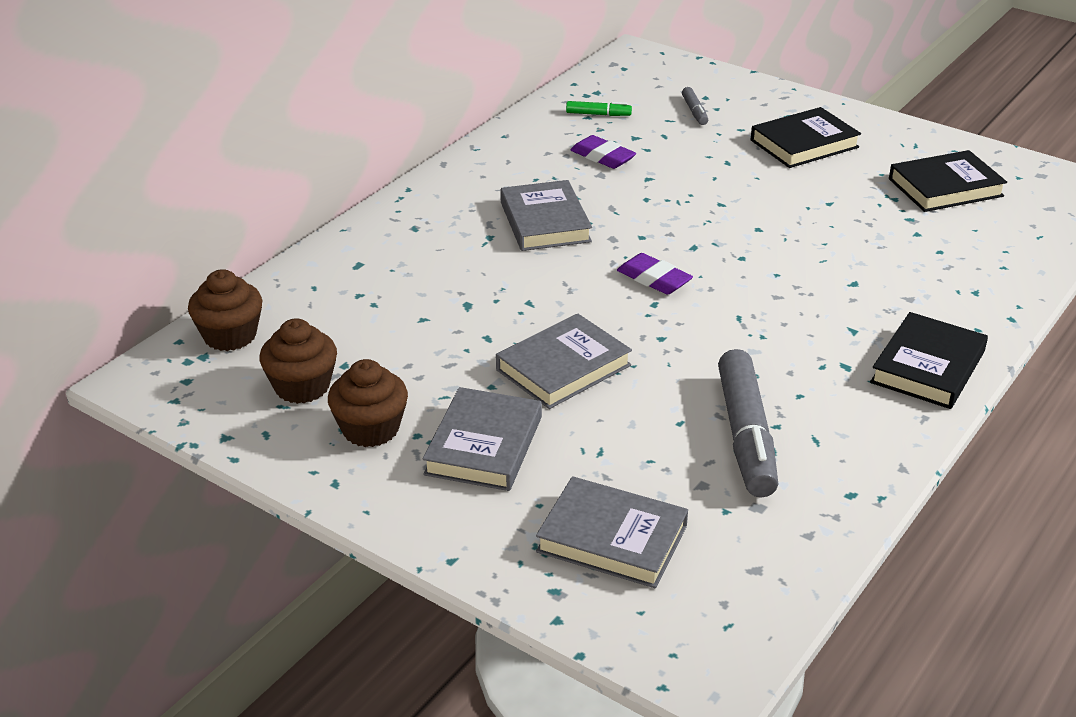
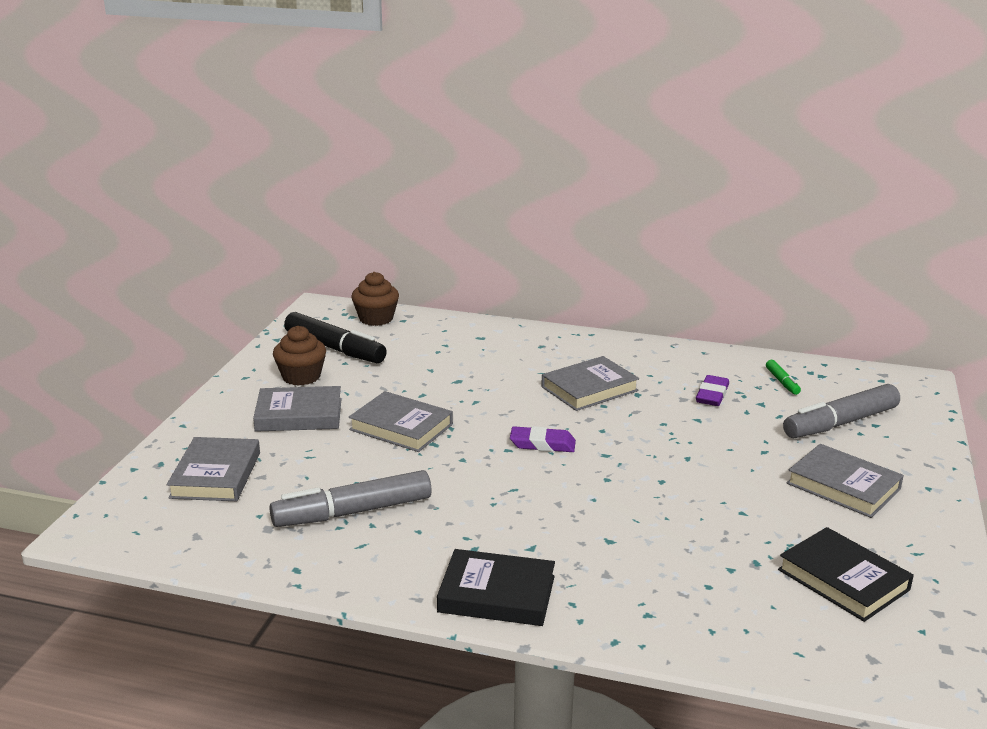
camera: 70 degrees right, 10 degrees down
(302, 387) = (335, 349): brown cupcake -> black marker
(654, 279) = (542, 444): purple eraser -> purple eraser turned 75 degrees clockwise
(694, 111) = (840, 423): grey marker -> grey marker, size x2.18
(804, 144) = (843, 486): black book -> grey book

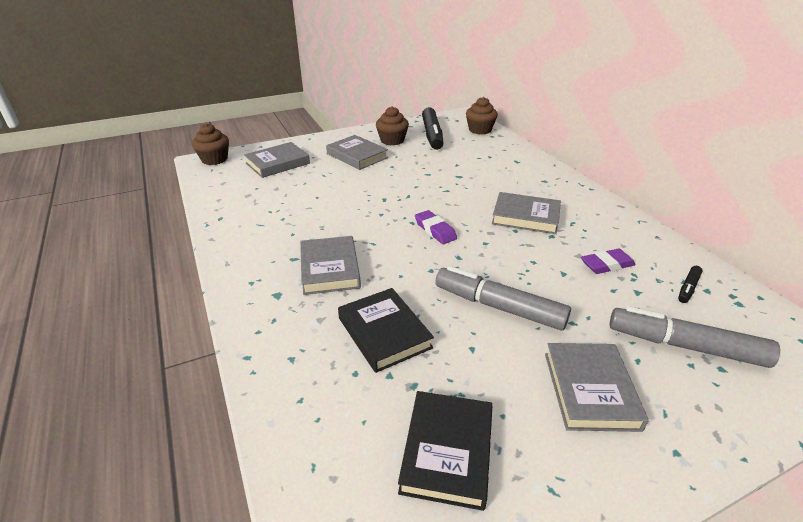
camera: 50 degrees right, 10 degrees up
(106, 519) = (214, 159): none -> brown cupcake
(352, 512) = (287, 208): grey marker -> grey marker (498, 306)
(401, 427) = (386, 183): grey book -> grey book (330, 269)
(497, 594) = (256, 287): black book -> black book (384, 333)
(782, 382) = (688, 288): green marker -> black marker

